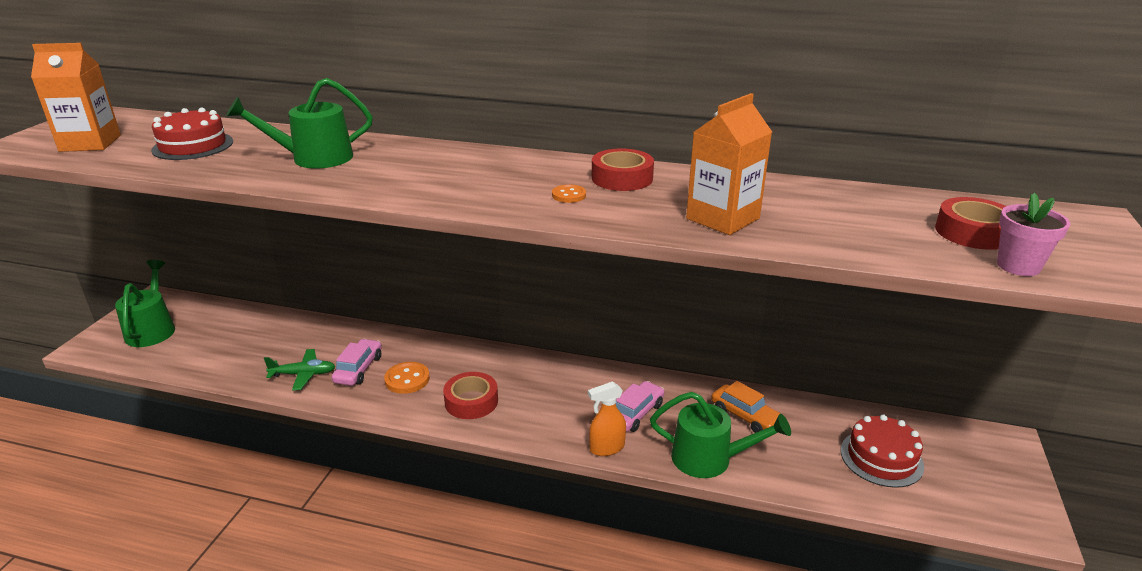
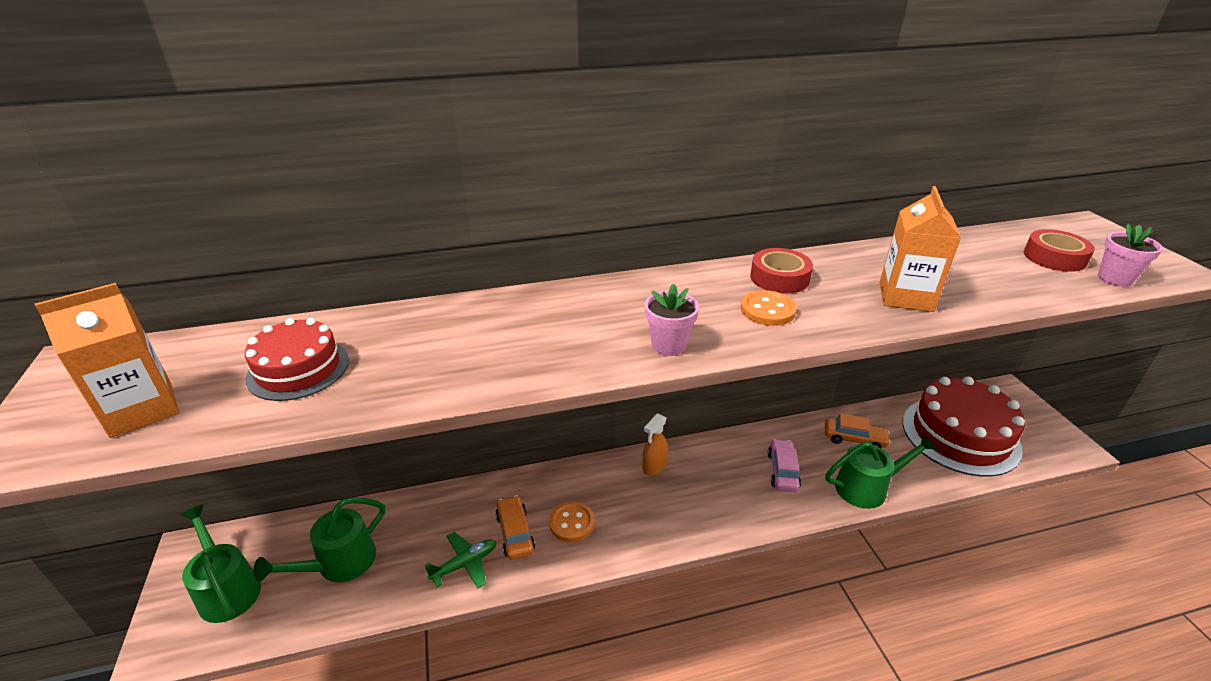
camera: 30 degrees left, 5 degrees up
(314, 158) = (472, 342): green watering can -> green watering can (339, 563)
(358, 369) = (515, 533): pink car -> orange car
(446, 195) = (668, 345): none -> pink flower pot
(471, 401) = (649, 519): red tape -> none
(569, 195) = (767, 310): orange button -> orange button, size x1.62
(606, 448) = (793, 513): orange spray bottle -> orange spray bottle (654, 466)
(881, 458) = (960, 435): red cake -> red cake, size x1.77

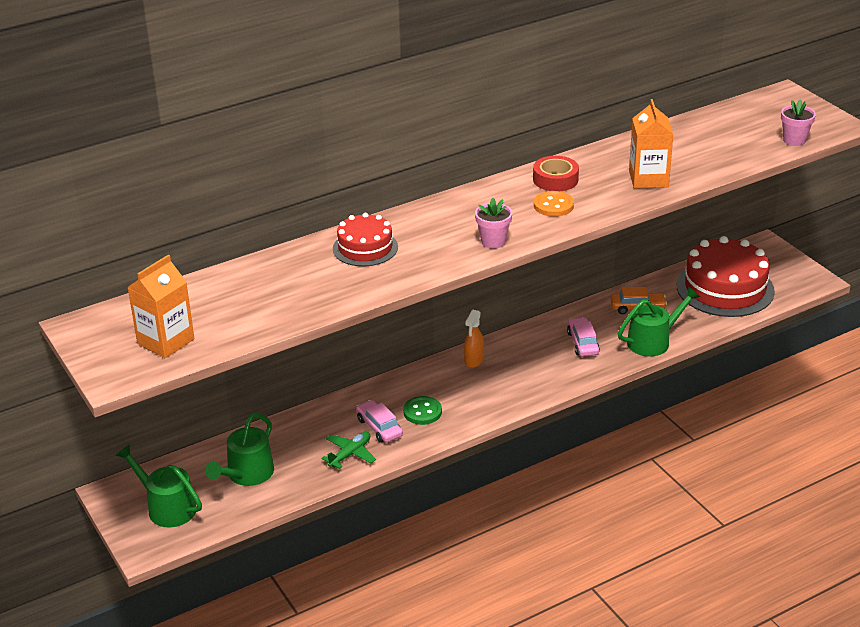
camera: 15 degrees left, 0 degrees up
(298, 369) = (247, 301): red cake -> red cake (365, 248)
(515, 533) = (379, 427): orange car -> pink car
(572, 523) = (422, 412): orange button -> green button
(1054, 257) = (755, 129): red tape -> none

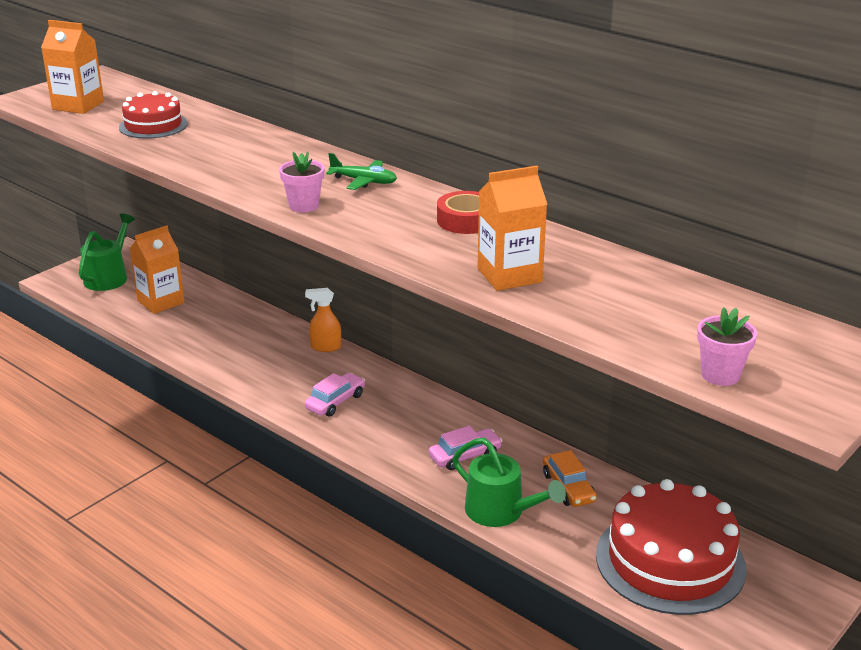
camera: 70 degrees right, 5 degrees down
(247, 474) = (161, 302): green watering can -> orange carton
(350, 454) = (204, 346): green plane -> green plane (364, 181)
(365, 248) = (262, 151): red cake -> red cake (153, 125)
(379, 427) = (251, 353): pink car -> pink car (335, 402)
(422, 412) = (286, 372): green button -> none
(474, 360) = (390, 387): orange spray bottle -> orange spray bottle (325, 347)
(553, 205) = (402, 227): orange button -> none

